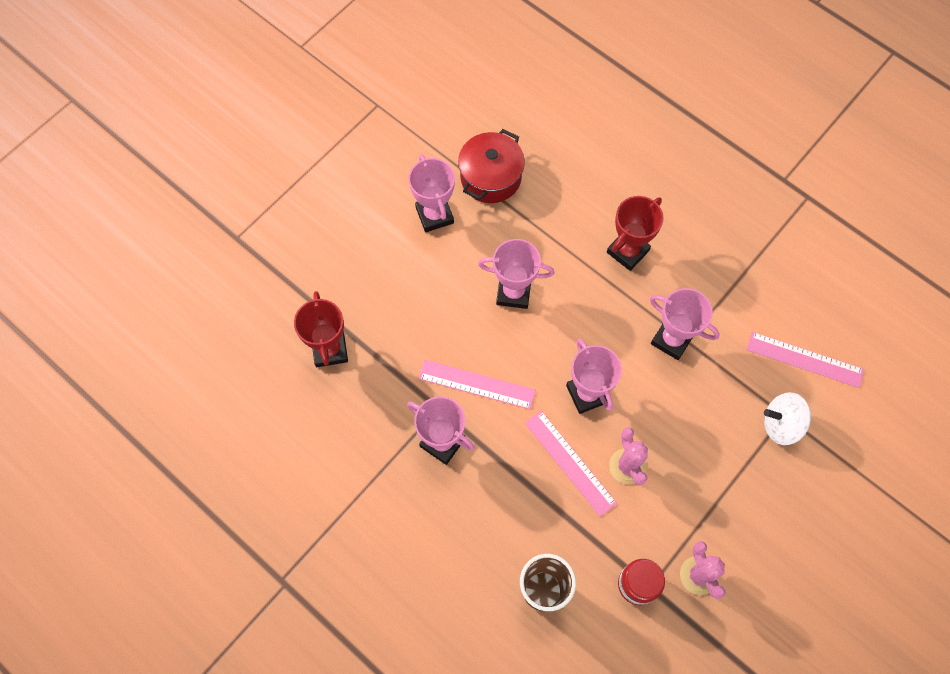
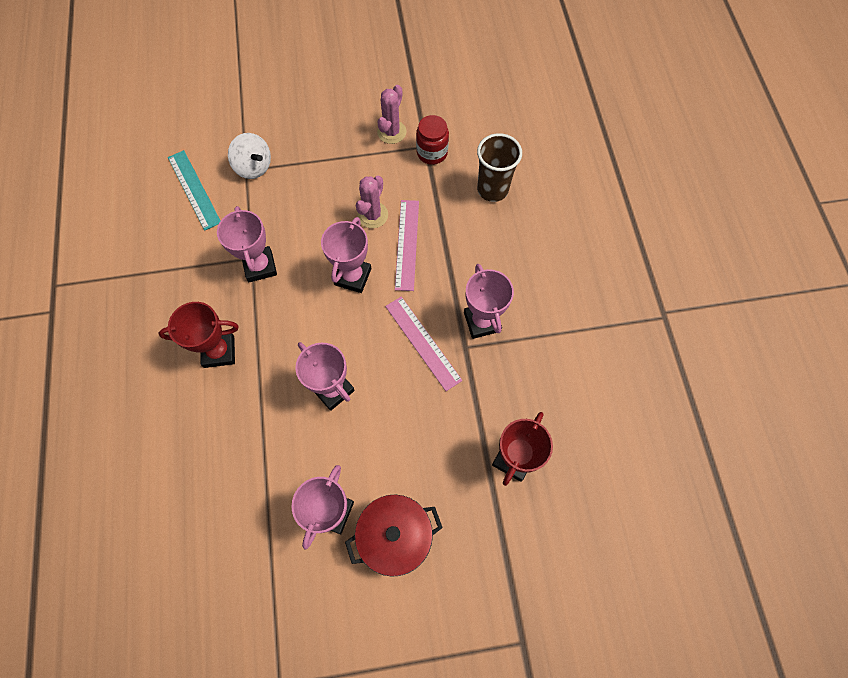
camera: 140 degrees left, 0 degrees up
(490, 177) = (254, 508): red pot -> red pot (395, 536)
(804, 360) = (194, 189): pink ruler -> turquoise ruler

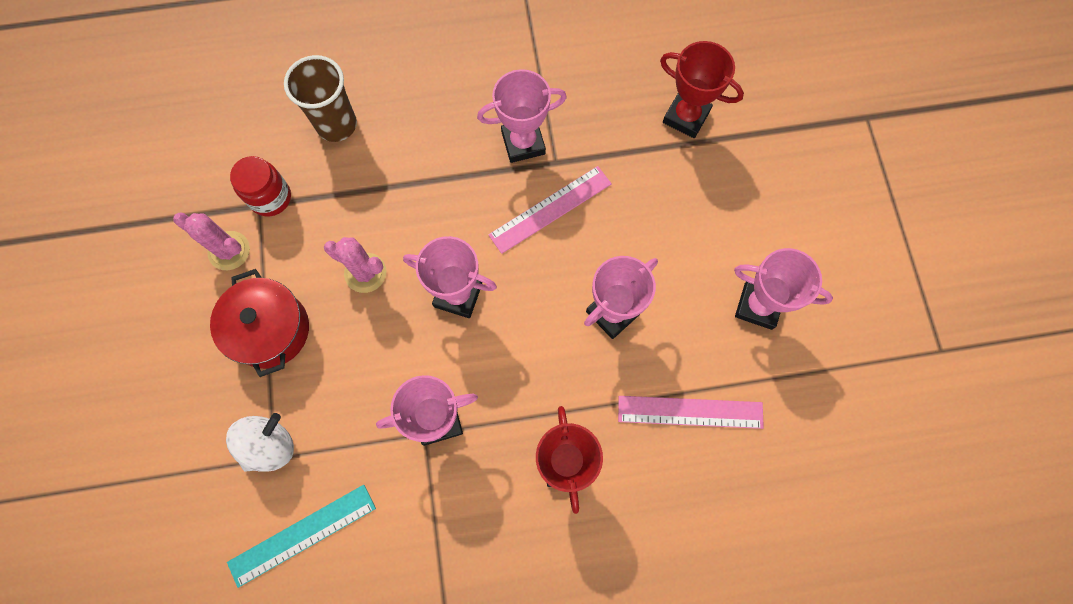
camera: 90 degrees left, 5 degrees up
(395, 536) = (778, 237): red pot -> red pot (270, 330)
(407, 244) = (413, 228): pink ruler -> pink ruler (690, 411)

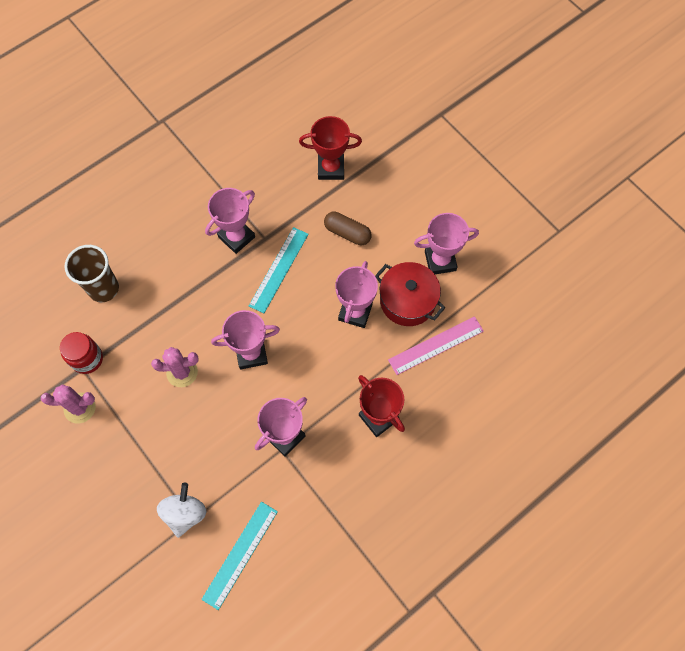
camera: 30 degrees left, 5 degrees down
(270, 330) = (140, 442): red pot -> red pot (407, 301)
(550, 209) = (279, 269): pink ruler -> turquoise ruler
(660, 208) = (347, 233): none -> brown capsule

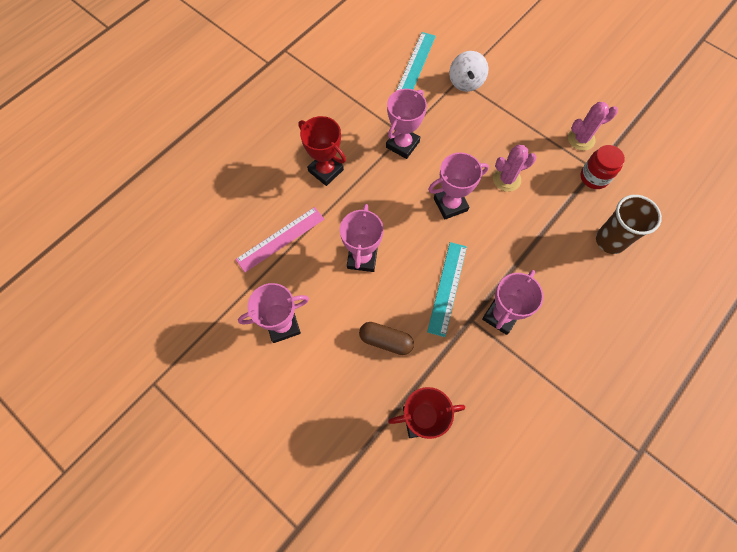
camera: 170 degrees right, 0 degrees up
(407, 301) = (312, 277): red pot -> none

